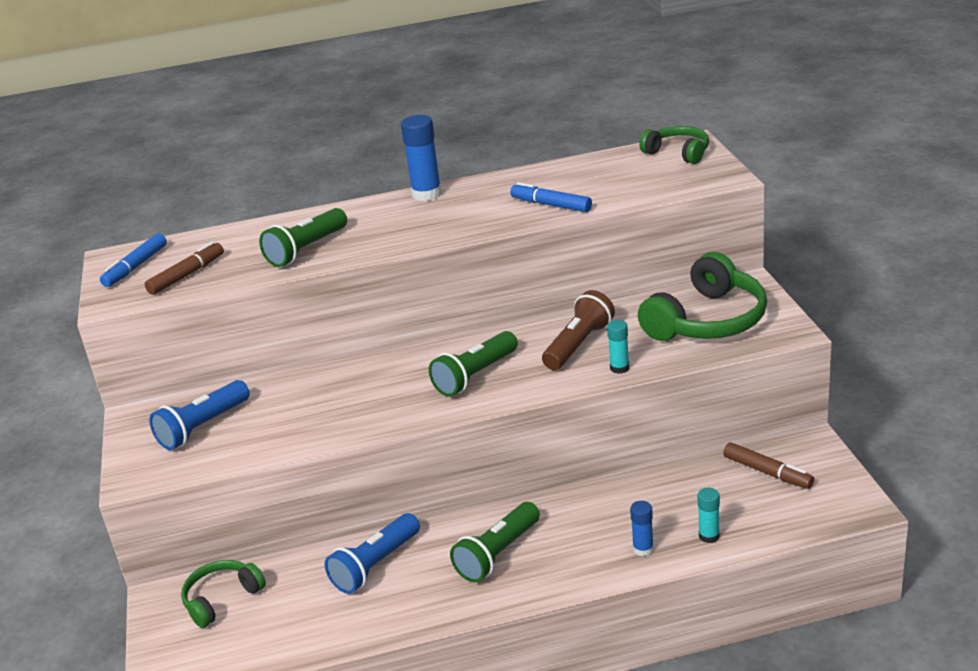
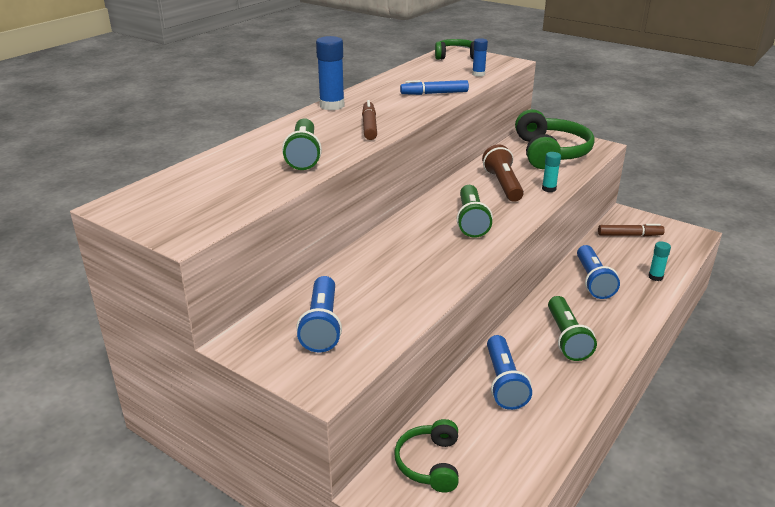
camera: 45 degrees left, 0 degrees up
(136, 267) = (158, 205): blue marker -> none
(187, 275) = (226, 197): brown marker -> brown marker (369, 126)
(626, 508) = (593, 281): none -> blue flashlight
(643, 549) = (636, 298): blue glue stick -> blue glue stick (478, 74)

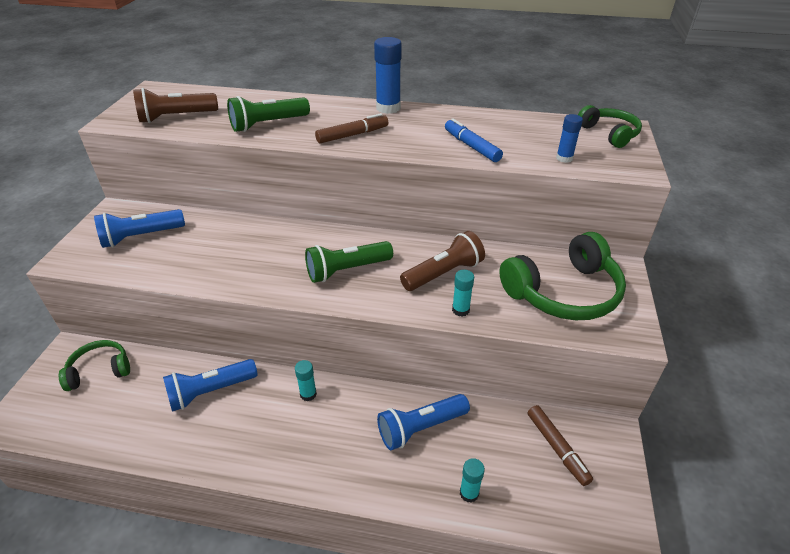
camera: 65 degrees right, 10 degrees up
(224, 198) = (176, 117): none -> brown flashlight
(534, 326) = (308, 394): none -> turquoise glue stick
(566, 338) = (297, 425): green flashlight -> none

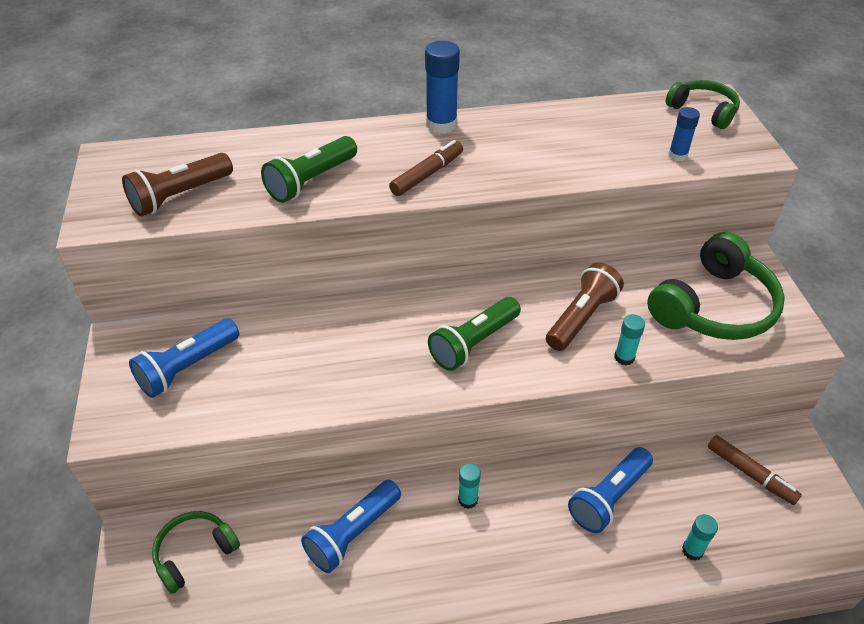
camera: 20 degrees left, 5 degrees up
(471, 146) = (572, 161): blue marker -> none

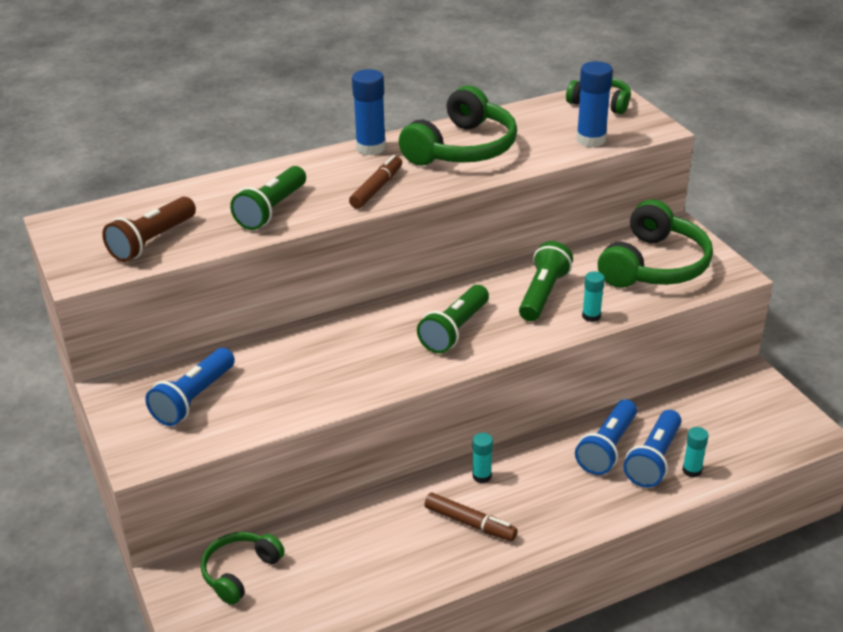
camera: 15 degrees left, 10 degrees down
(352, 534) = (385, 524): blue flashlight -> blue flashlight (654, 460)
(534, 141) = (462, 148): none -> green headphones
(581, 317) = (543, 294): brown flashlight -> green flashlight
(677, 155) = (591, 140): blue glue stick -> blue glue stick, size x1.73
(750, 474) = (722, 405): brown marker -> brown marker (470, 523)

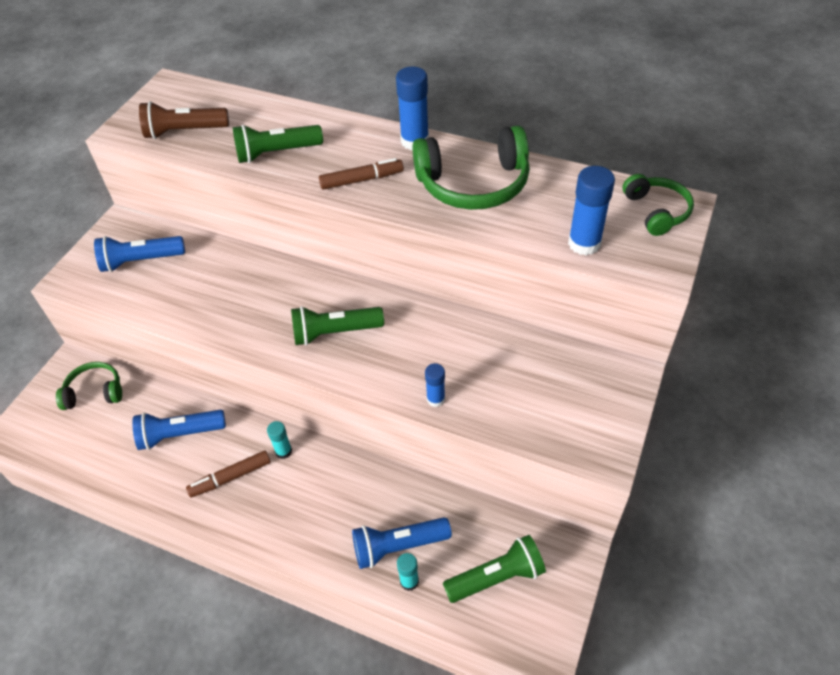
camera: 50 degrees right, 15 degrees up
(470, 523) = (230, 477): brown marker -> brown marker turned 75 degrees clockwise
(543, 294) = (433, 351): green flashlight -> green flashlight (497, 577)
(591, 316) = (435, 399): turquoise glue stick -> blue glue stick
(607, 448) = (383, 507): blue flashlight -> blue flashlight (179, 434)
(654, 265) = (553, 394): green headphones -> none

